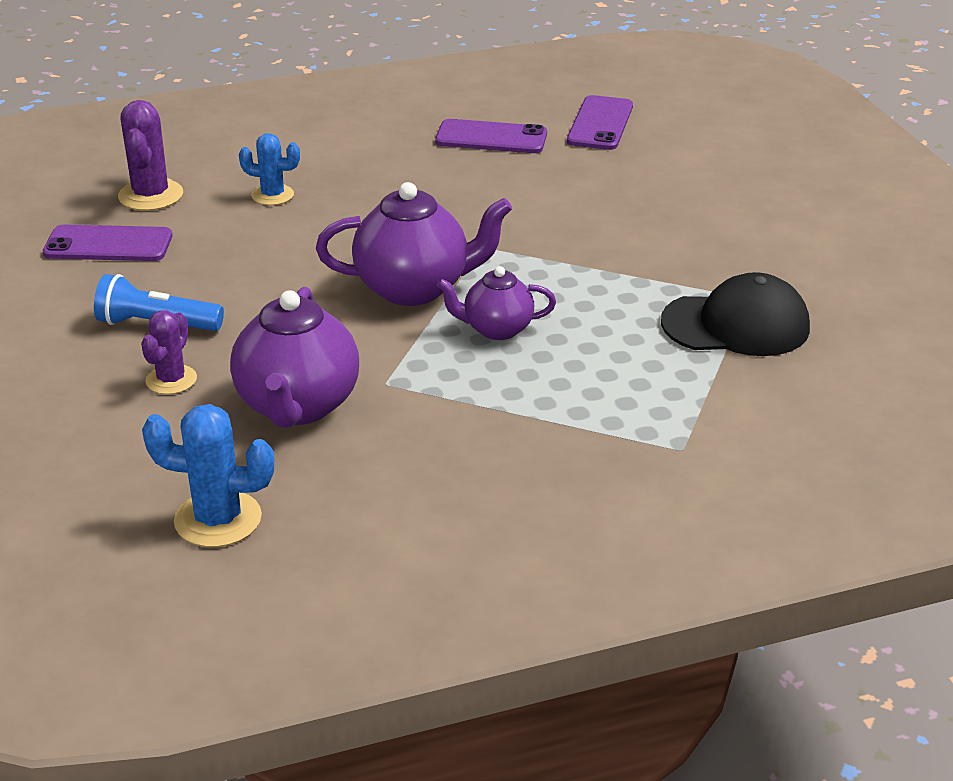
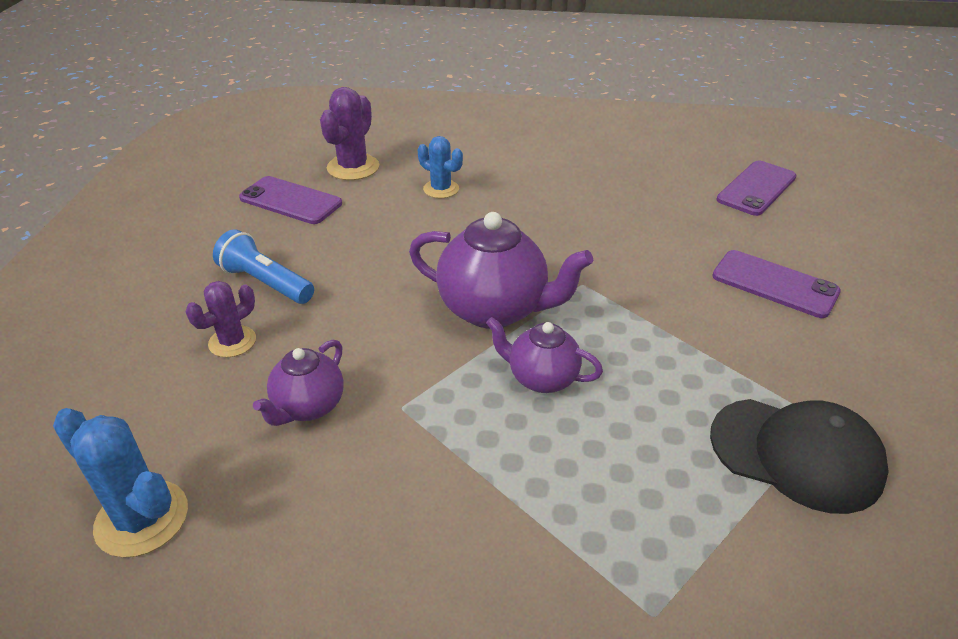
camera: 25 degrees right, 5 degrees up
(297, 406) = (308, 407): purple teapot -> purple teapot, size x0.59
(491, 138) = (651, 180): purple phone -> purple phone (774, 284)

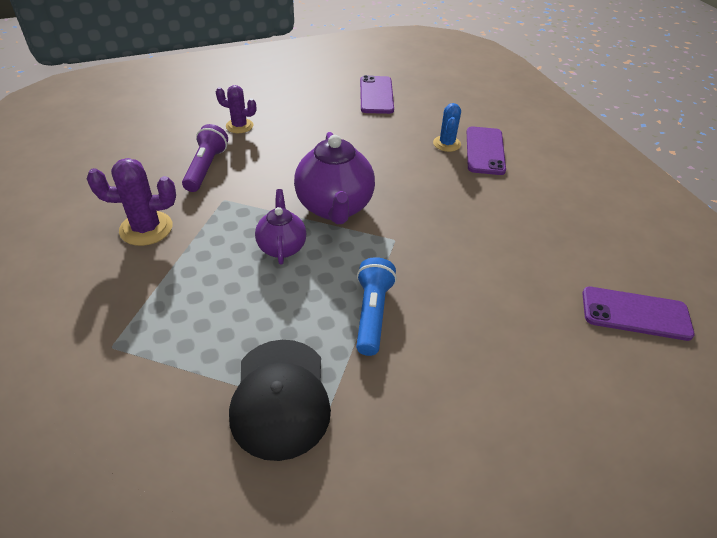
camera: 60 degrees right, 5 degrees up
(142, 518) = (112, 150): blue cactus -> none
(266, 283) = (294, 117): blue flashlight -> blue flashlight (372, 314)
(308, 407) = (206, 168): purple teapot -> purple flashlight
(353, 167) = (434, 102): purple cactus -> purple cactus (146, 228)
(774, 284) = (487, 352): purple phone -> purple phone (485, 151)

